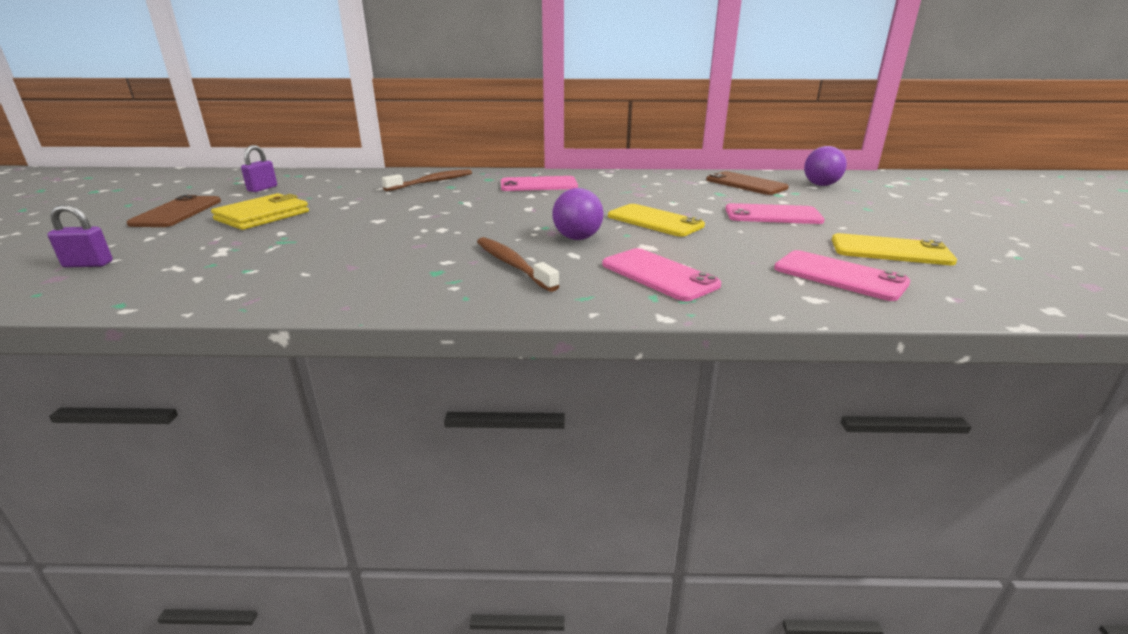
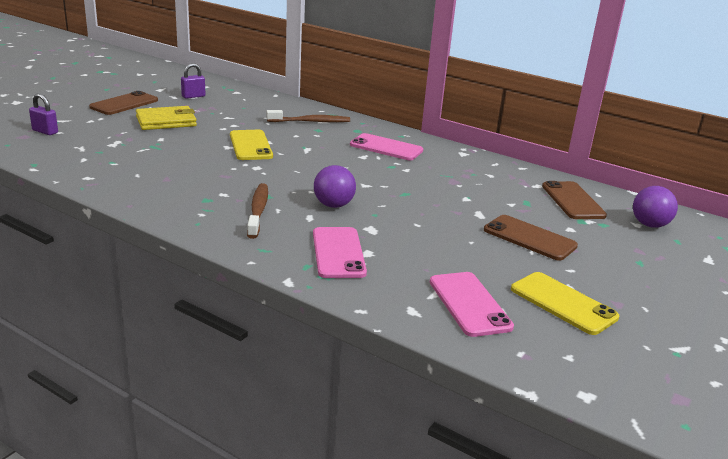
camera: 30 degrees right, 0 degrees up
(654, 221) = (417, 210): yellow phone -> yellow phone (250, 145)
(772, 215) = (529, 238): pink phone -> brown phone

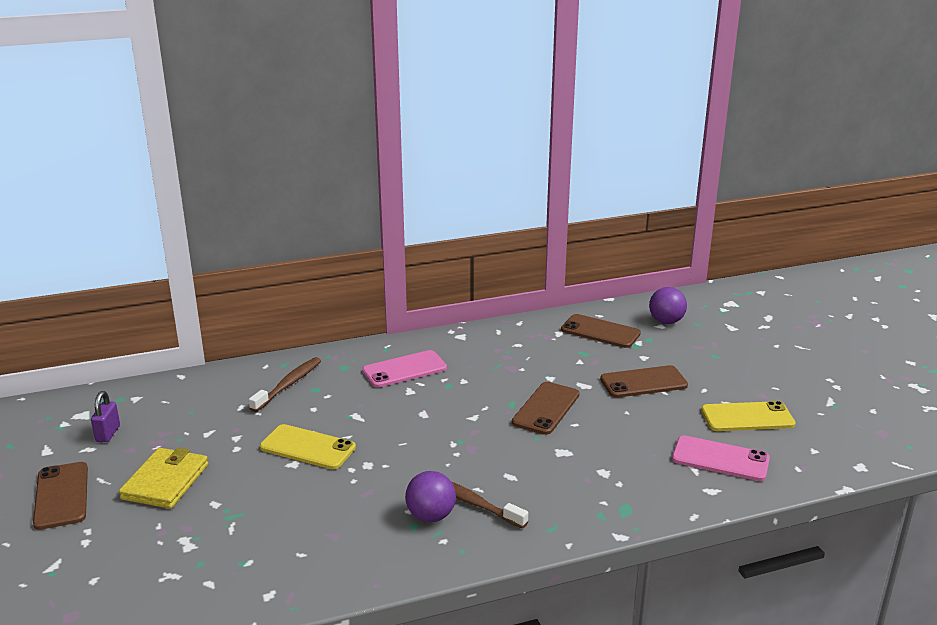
camera: 50 degrees left, 0 degrees up
(45, 131) = (77, 592): purple padlock -> none
(333, 205) = (499, 452): purple ball -> purple ball (431, 516)
(338, 253) = (592, 488): pink phone -> none
(420, 207) = (546, 408): none -> brown phone

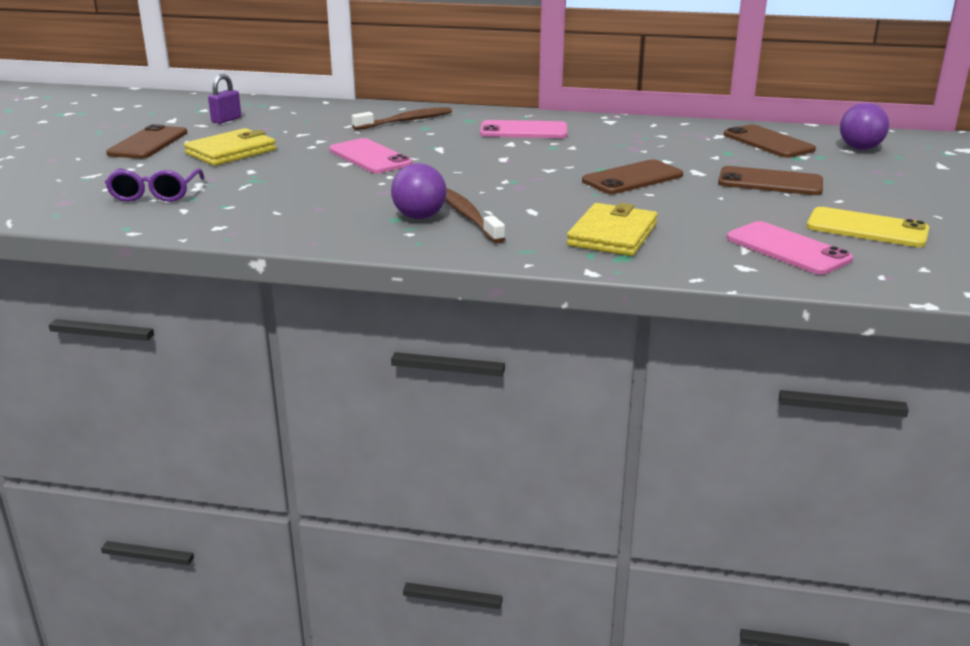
camera: 30 degrees right, 0 degrees up
(155, 571) = (155, 194): none -> purple glasses
(307, 447) = (370, 157): yellow phone -> pink phone
(595, 485) = (612, 235): none -> yellow wallet

